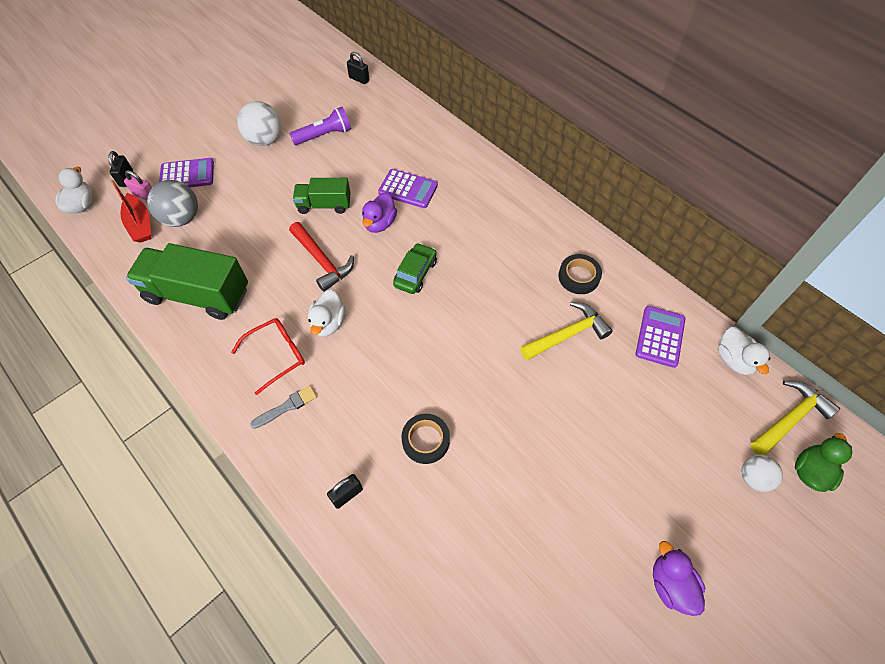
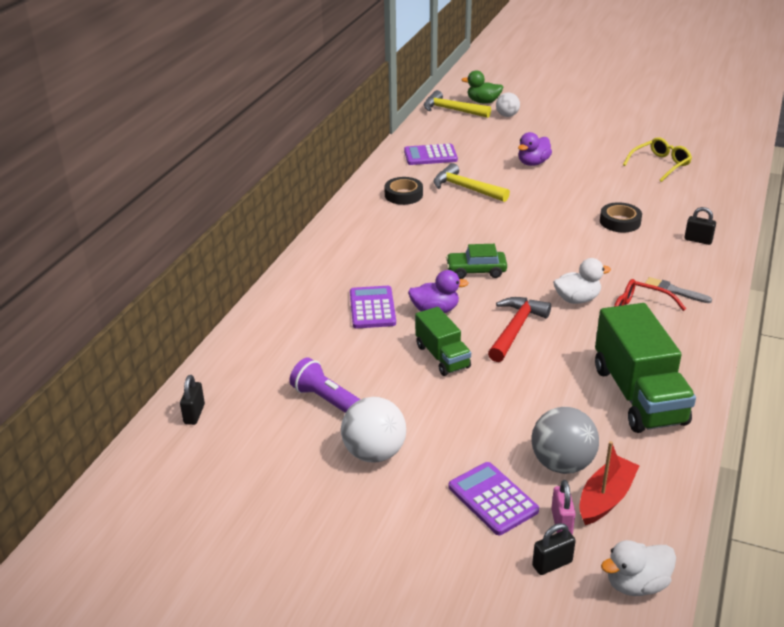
camera: 115 degrees left, 25 degrees down
(530, 585) = (660, 165): none -> yellow glasses
(670, 584) = (602, 128): purple duck -> purple duck (533, 163)
(734, 360) = (424, 130): white duck -> none

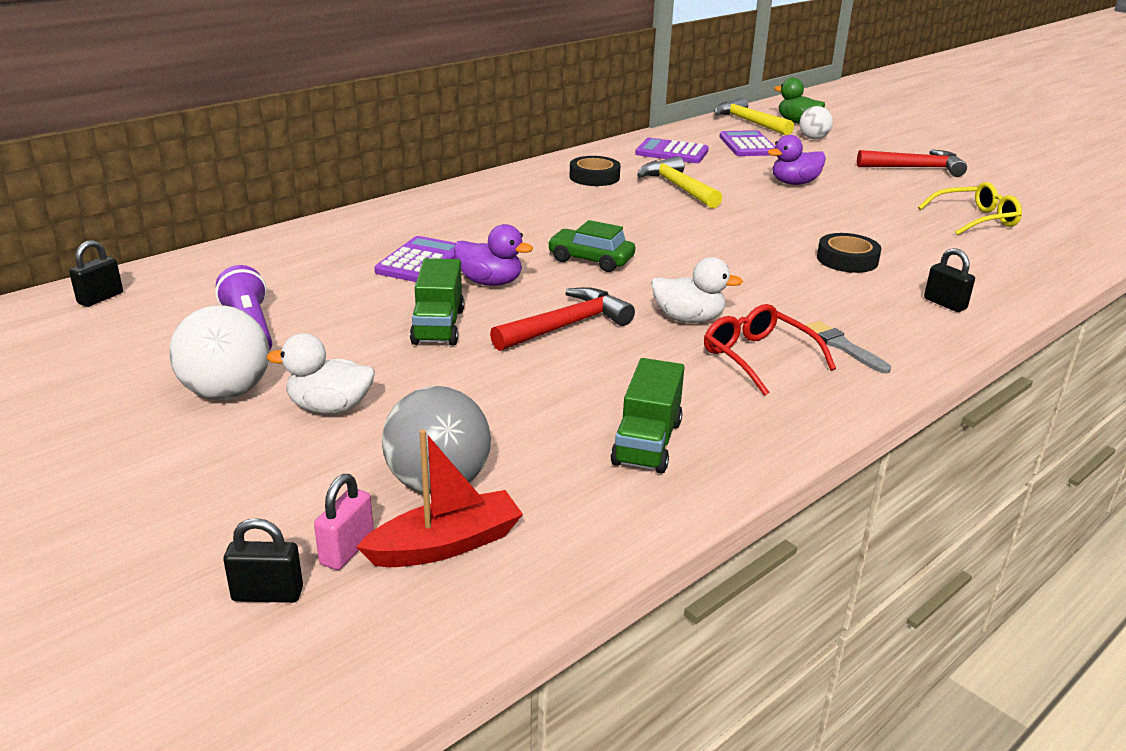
camera: 25 degrees right, 5 degrees down
(492, 499) = (296, 489): purple calculator -> purple calculator (747, 145)
(592, 127) = (916, 168): none -> red hammer
(636, 584) = (348, 671): white duck -> white duck (330, 408)
(638, 395) = (647, 443): green truck -> green truck, size x0.57

